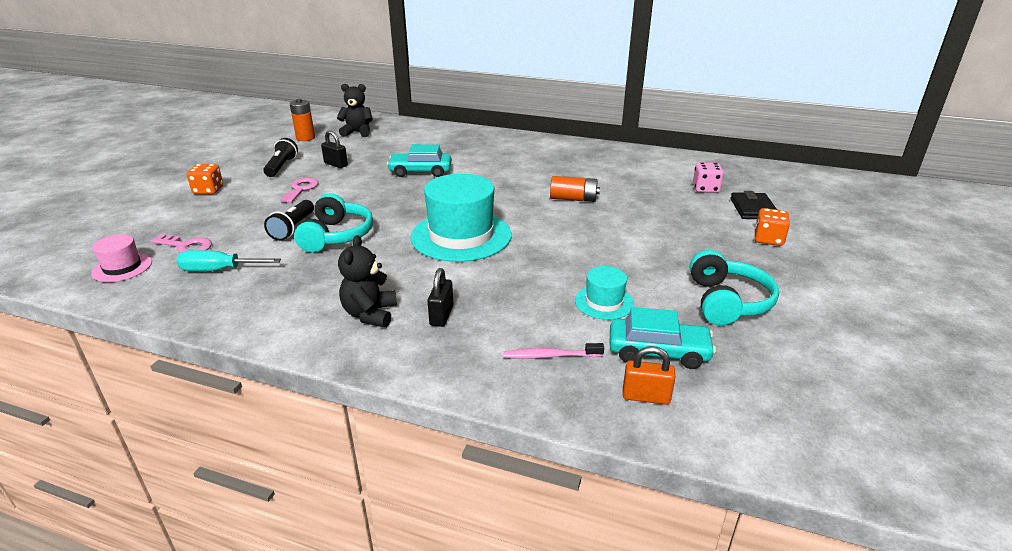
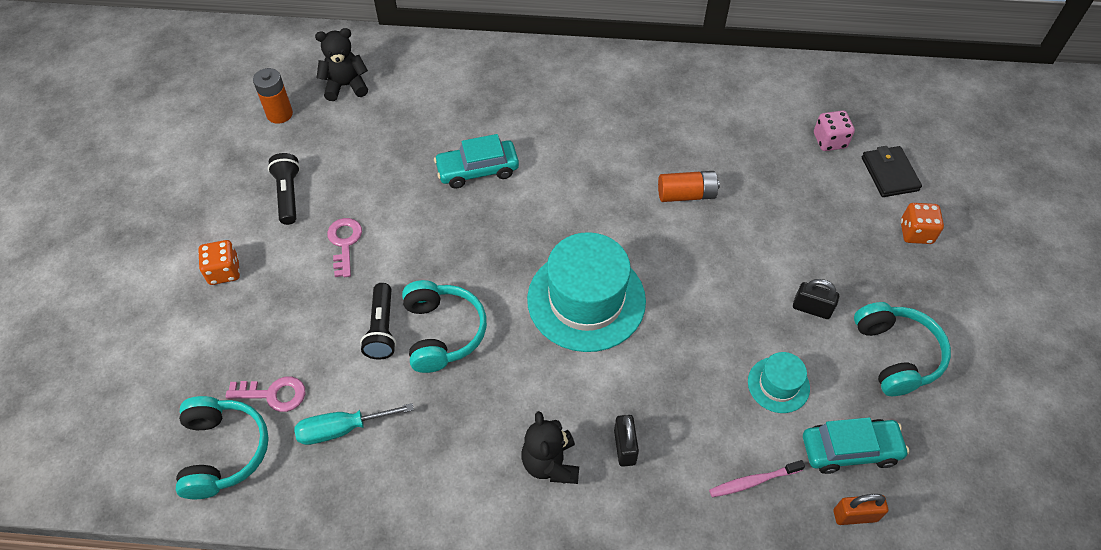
camera: 15 degrees left, 25 degrees up
(122, 267) = (223, 452): pink hat -> turquoise headphones
(336, 164) = (358, 174): black padlock -> black padlock (811, 308)

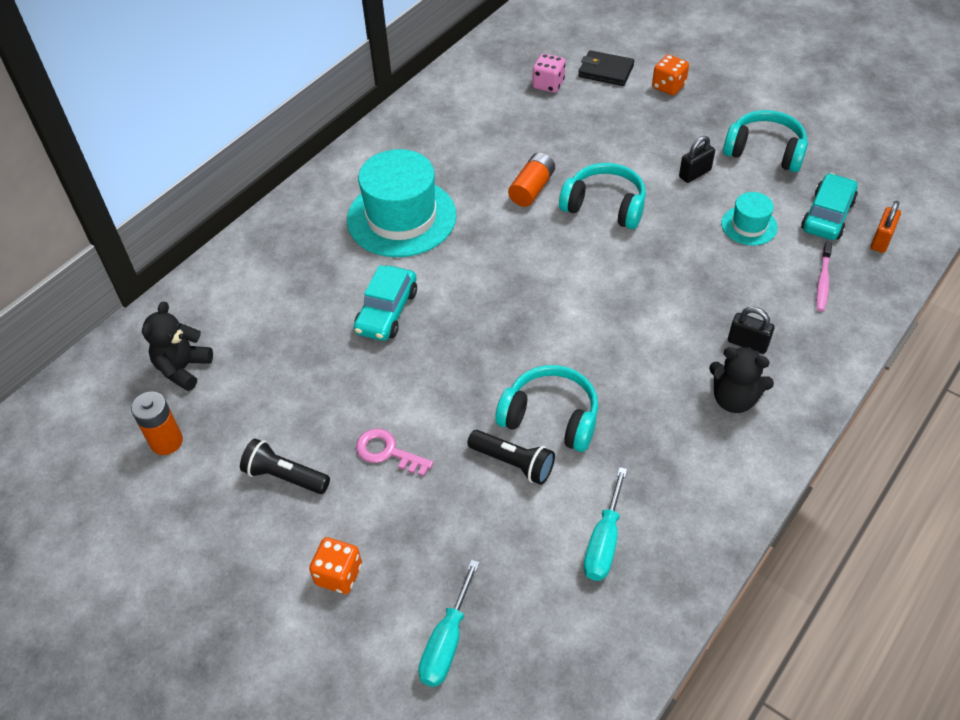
camera: 55 degrees left, 5 degrees down
(201, 366) = (446, 642): none -> turquoise screwdriver
(223, 452) = (565, 658): turquoise headphones -> turquoise headphones (604, 206)
(273, 394) = (526, 586): pink key -> none
(586, 300) = (589, 301): turquoise hat -> turquoise hat (401, 217)

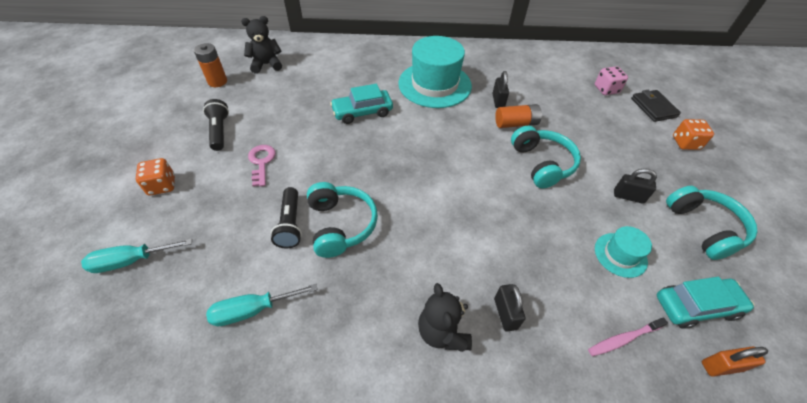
camera: 50 degrees right, 0 degrees up
(483, 180) = (498, 101): none -> black padlock

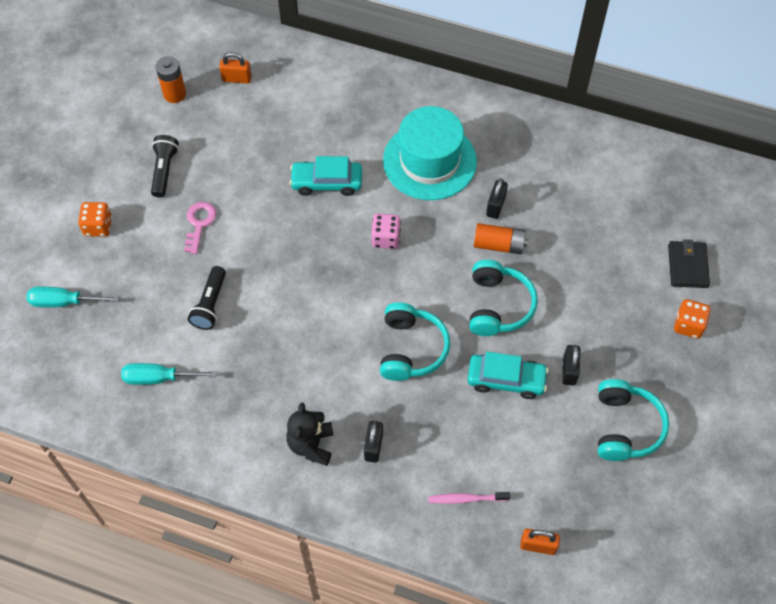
camera: 20 degrees right, 10 degrees up
(266, 65) = (237, 79): black teddy bear -> orange padlock
(340, 225) = (257, 318): turquoise headphones -> turquoise headphones (411, 349)
(606, 89) = (646, 223): pink dice -> pink dice (385, 238)
(620, 255) = (516, 427): turquoise hat -> none
(628, 196) = (569, 370): black padlock -> black padlock turned 60 degrees clockwise
(696, 306) = (554, 494): turquoise car -> turquoise car (506, 380)

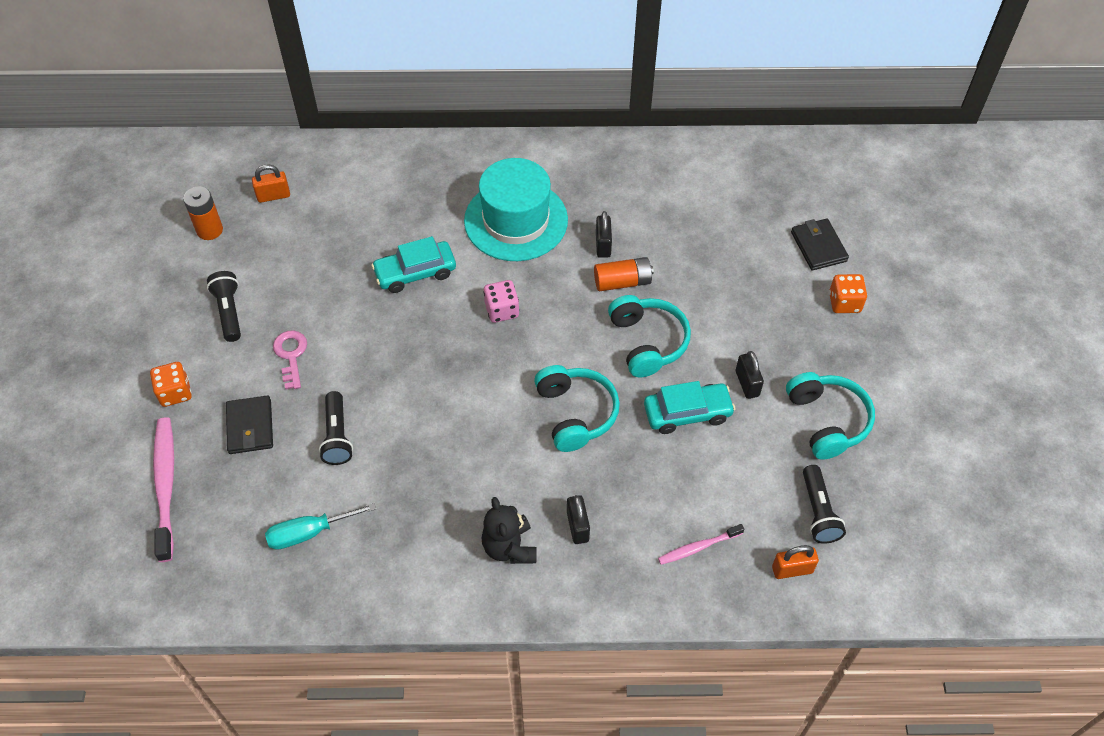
camera: 20 degrees left, 5 degrees down
(64, 302) = (165, 485): turquoise screwdriver -> pink toothbrush
(145, 274) = (250, 427): none -> black wallet
(582, 504) = (818, 512): none -> black flashlight

